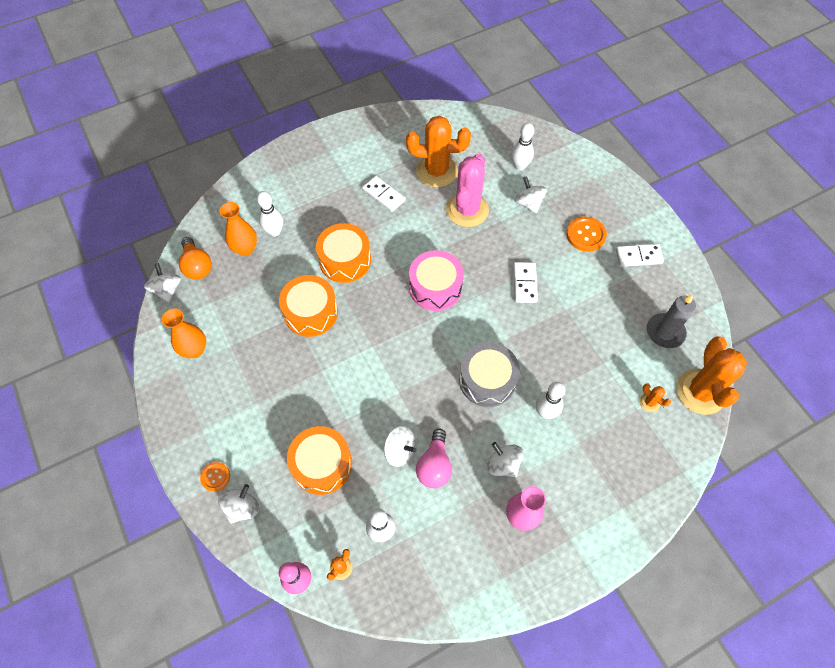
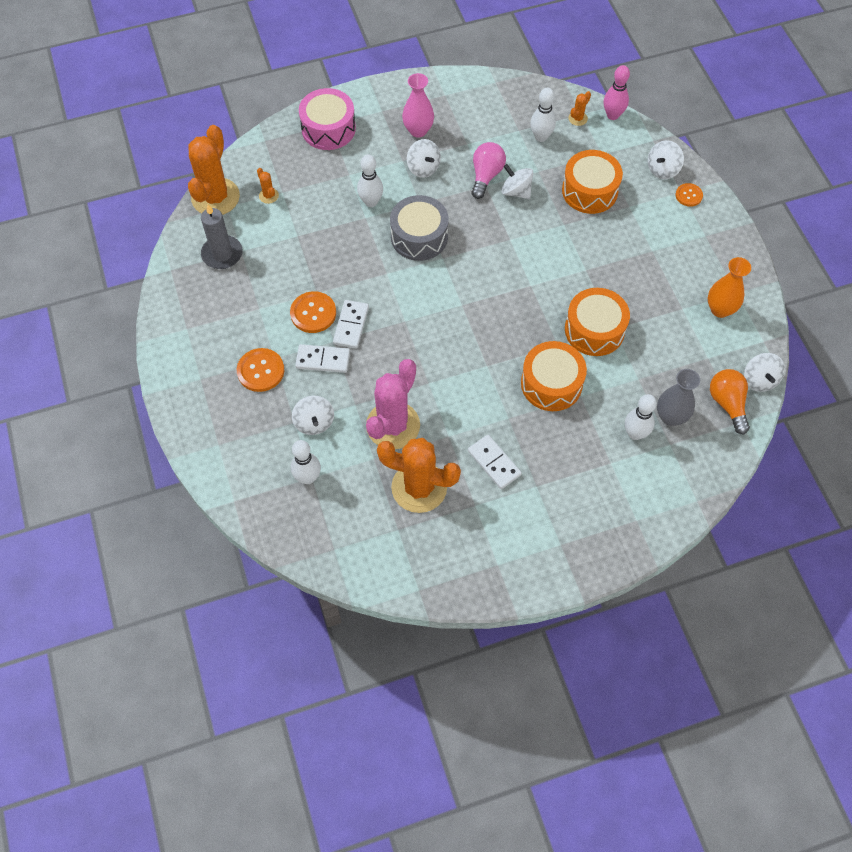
camera: 170 degrees left, 0 degrees up
(245, 249) = (670, 416): orange vase -> grey vase
(435, 287) = (452, 336): pink drum -> pink drum (328, 129)
(561, 289) = (313, 313): none -> orange button
(638, 256) = (211, 336): white domino -> white domino (323, 360)

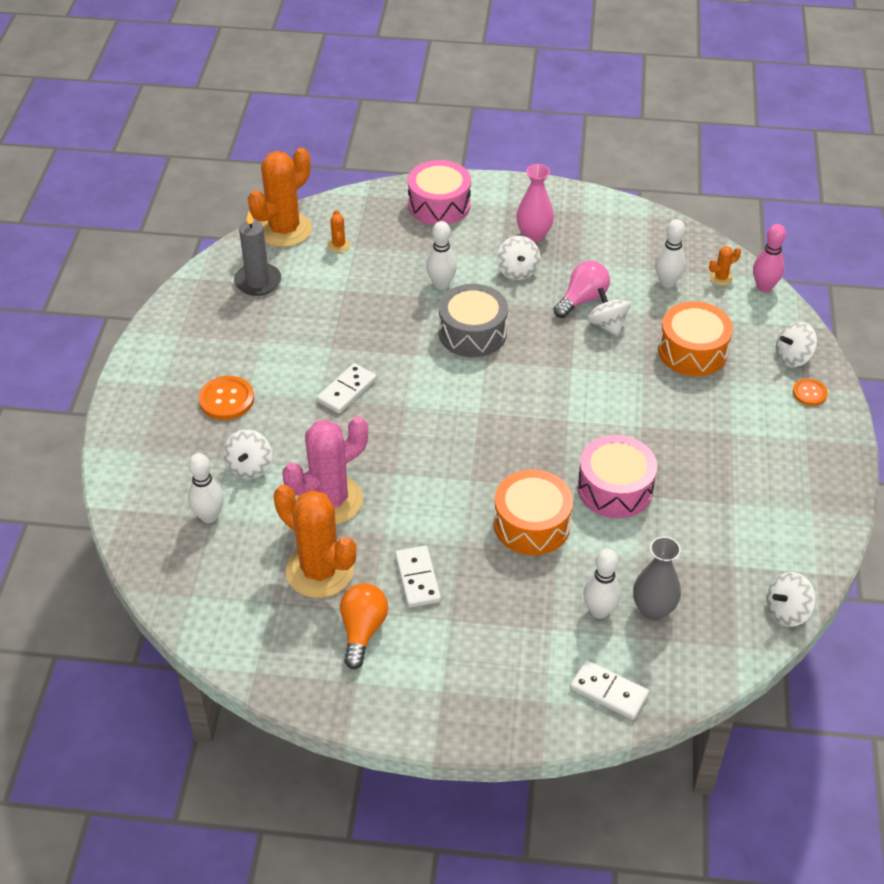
camera: 25 degrees right, 15 degrees down
(313, 313) = (315, 365): orange button -> none
(323, 360) = (297, 412): white domino -> white domino (609, 691)
(594, 330) = (615, 488): orange drum -> pink drum
(720, 309) = (780, 520): orange vase -> none
(727, 403) = (731, 622): orange light bulb -> orange light bulb (362, 630)
(759, 380) = (787, 611): white spinning top -> white spinning top turned 45 degrees clockwise

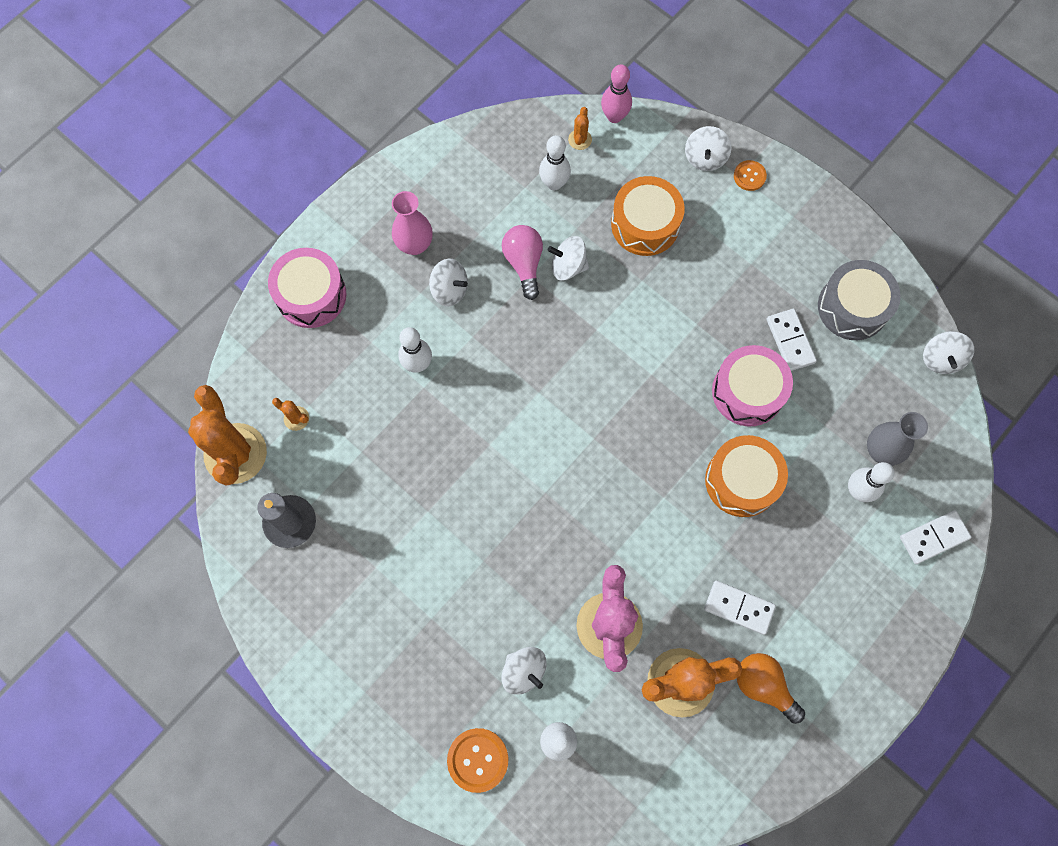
camera: 55 degrees left, 25 degrees up
(226, 399) = (426, 643): orange button -> orange button (478, 760)
(347, 390) = (490, 530): white domino -> white domino (790, 341)
(472, 333) = (497, 379): grey drum -> grey drum (852, 307)

